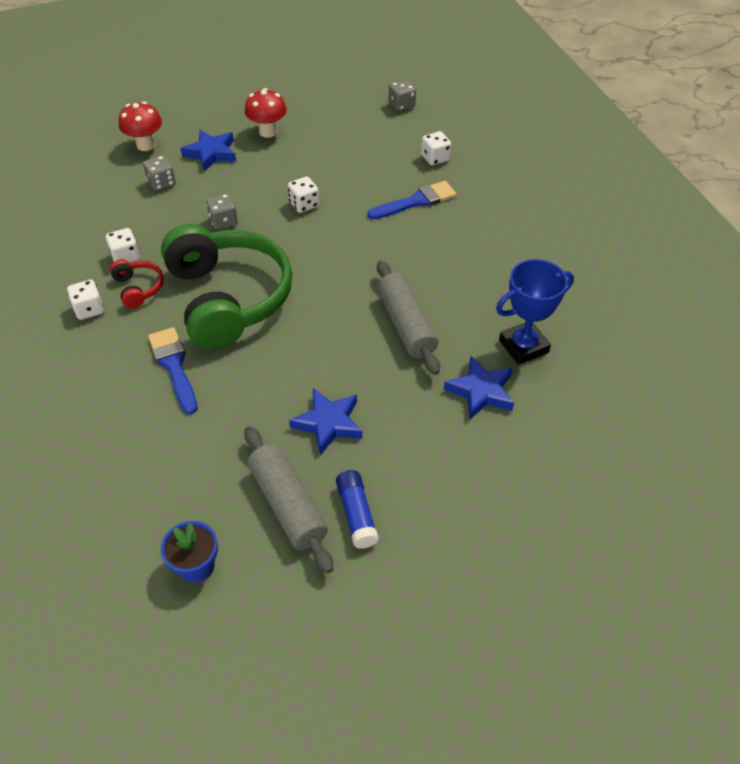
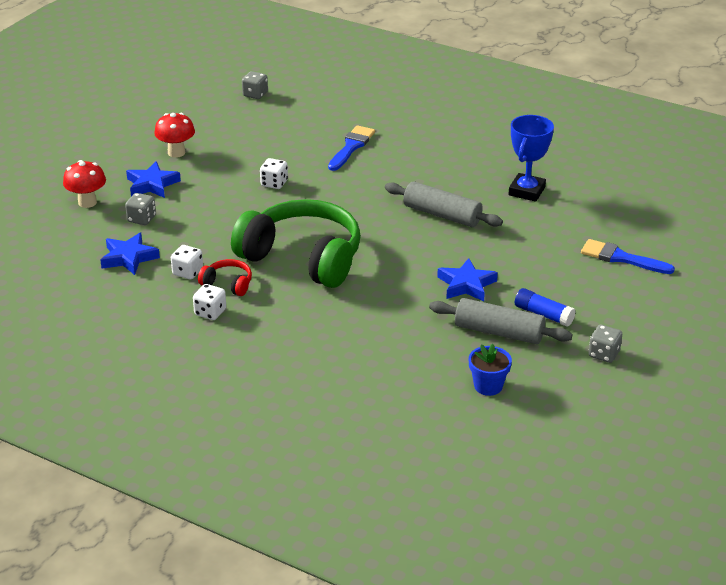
camera: 40 degrees left, 15 degrees down
(174, 366) = (323, 309): blue brush -> blue brush (621, 258)
(223, 221) = (229, 219): grey dice -> grey dice (603, 354)
(435, 158) = (327, 117): white dice -> none
(481, 391) = (532, 224): blue star -> blue star (129, 258)

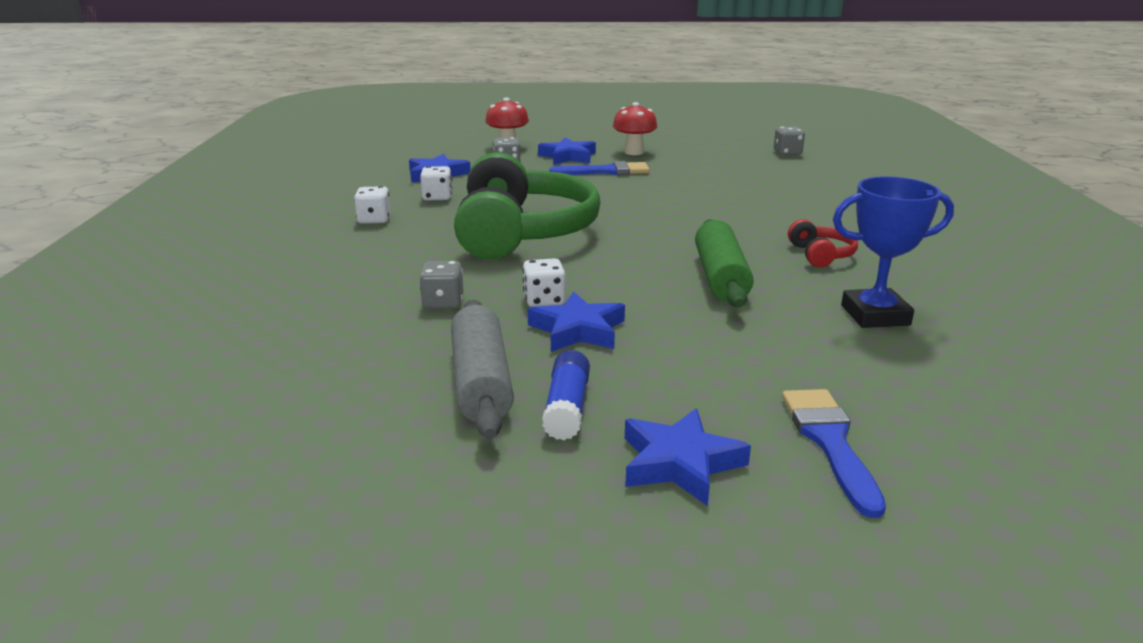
camera: 60 degrees right, 10 degrees down
(228, 284) = (434, 215): red headphones -> red headphones (820, 255)
(274, 183) = (645, 192): white dice -> white dice (544, 300)
(351, 147) = (776, 204): blue brush -> blue brush (606, 171)
(442, 215) = (720, 277): grey rolling pin -> green rolling pin
(488, 386) = (327, 408): blue flower pot -> none
(603, 354) = (503, 501): grey dice -> grey dice (443, 303)
(609, 301) = (680, 463): none -> blue star

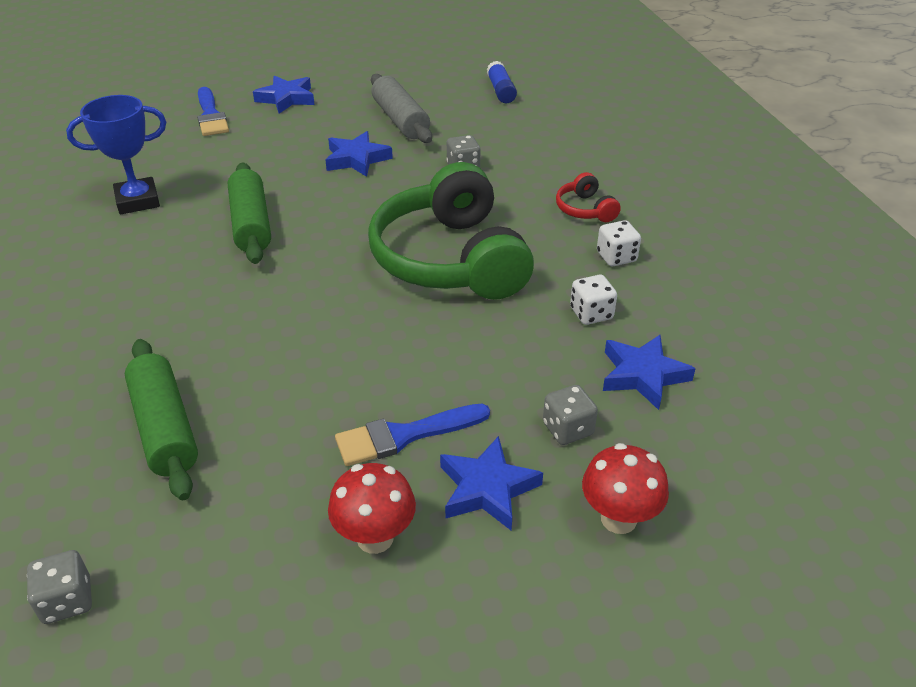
camera: 165 degrees right, 15 degrees up
(544, 300) = (390, 180): white dice -> none
(567, 408) = (347, 114): blue glue stick -> blue glue stick (501, 91)
(760, 185) = (165, 428): none -> green rolling pin
(820, 255) = (147, 270): red headphones -> red headphones (585, 209)

